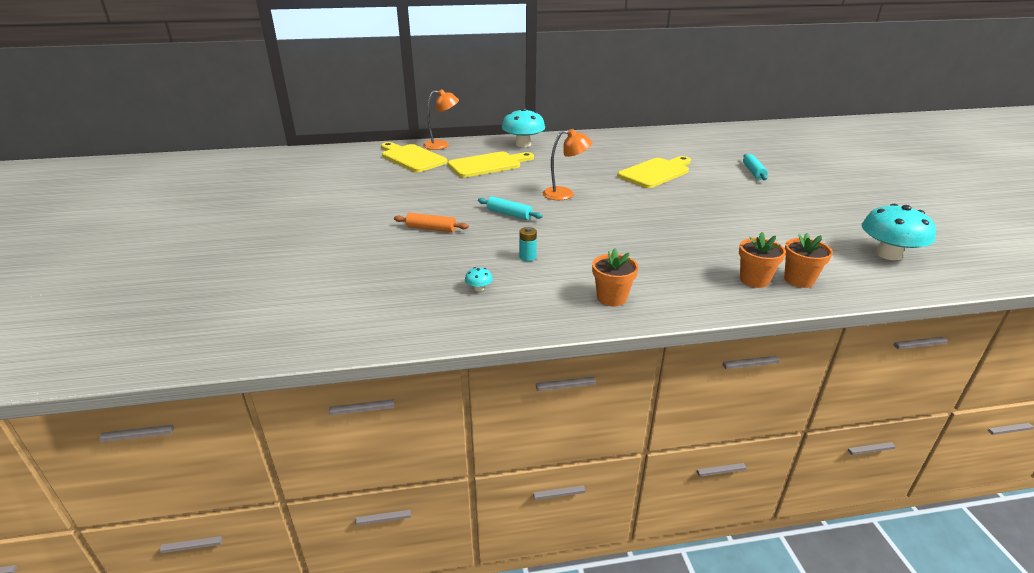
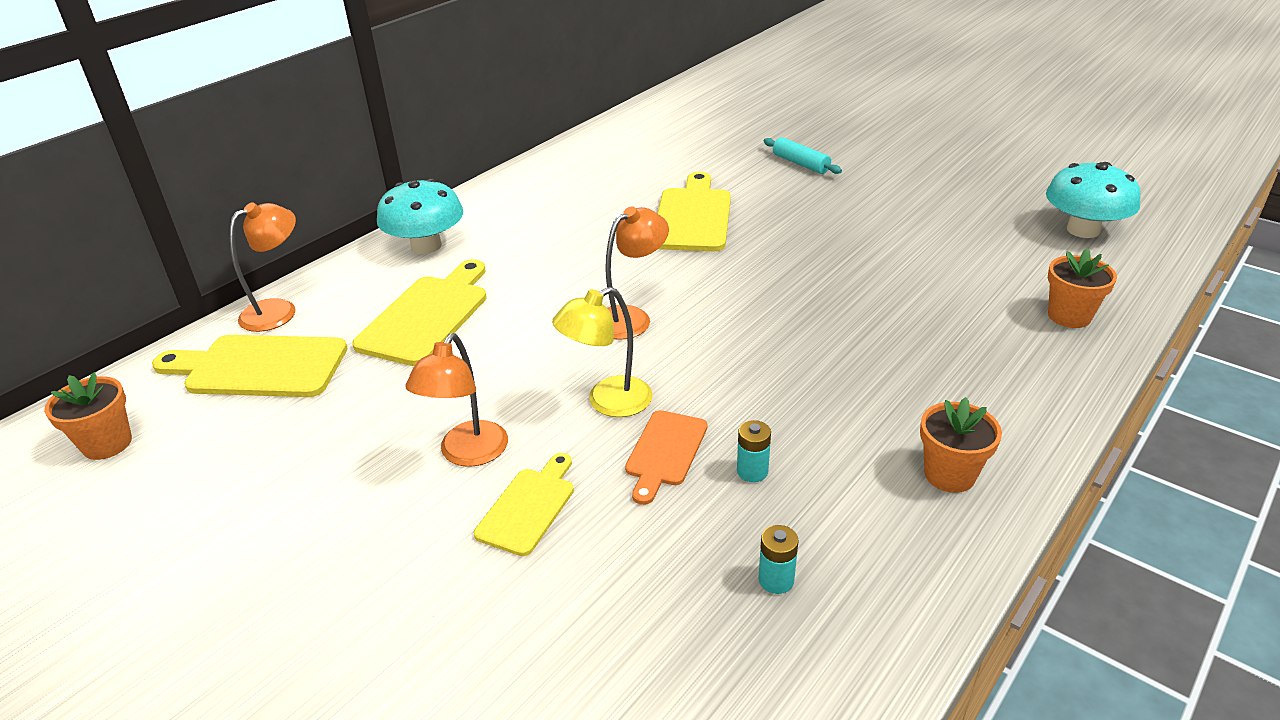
camera: 40 degrees left, 5 degrees up
(431, 229) = (528, 507): orange rolling pin -> yellow cutting board
(436, 206) = (468, 454): none -> orange lamp
(479, 288) = (776, 580): turquoise mushroom -> turquoise battery
(504, 236) = (665, 452): none -> orange cutting board
(509, 214) = (608, 402): turquoise rolling pin -> yellow lamp
(754, 280) = (1035, 343): orange flower pot -> orange flower pot (107, 444)

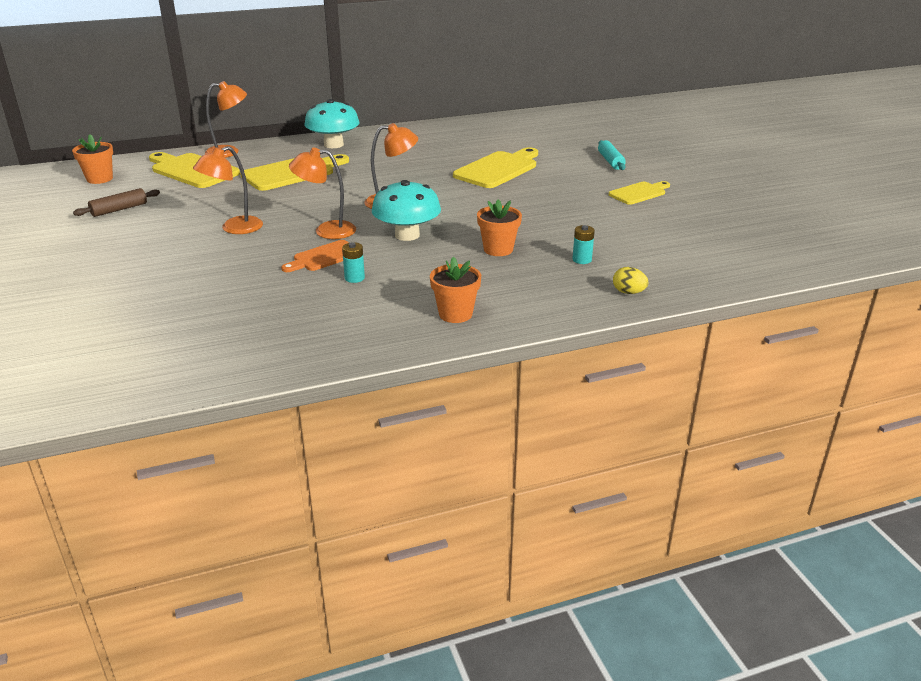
camera: 30 degrees right, 5 degrees down
(223, 495) = (119, 209): none -> brown rolling pin
(528, 507) = (232, 255): yellow cutting board -> yellow cutting board (639, 193)
(608, 402) = (326, 230): yellow lamp -> orange lamp
(776, 580) = (301, 317): turquoise battery -> turquoise battery (582, 260)
(1069, 316) = (658, 277): orange flower pot -> orange flower pot (498, 249)
(1072, 352) = (628, 292): none -> yellow egg
(1083, 230) = (752, 242): turquoise mushroom -> turquoise mushroom (407, 235)

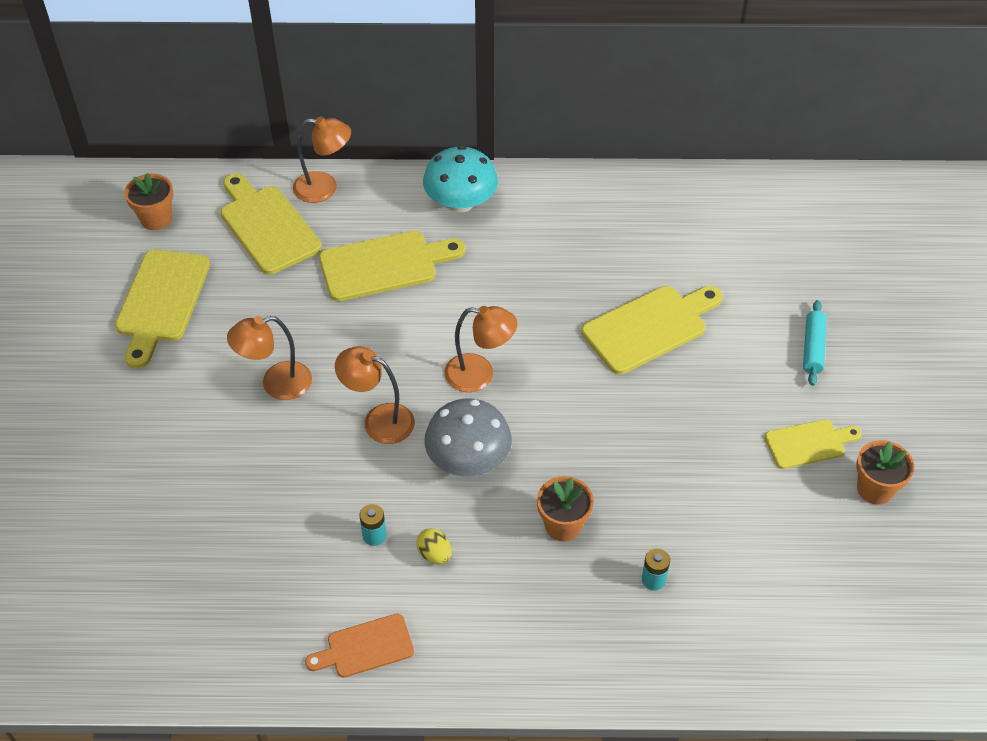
camera: 20 degrees right, 20 degrees up
(119, 209) = (161, 301): brown rolling pin -> yellow cutting board
(324, 257) = (356, 480): orange cutting board -> orange cutting board (365, 647)
(407, 235) = (468, 459): turquoise mushroom -> grey mushroom
(455, 314) = (457, 645): orange flower pot -> orange flower pot (875, 489)
(628, 292) = (674, 667): yellow egg -> yellow egg (435, 554)

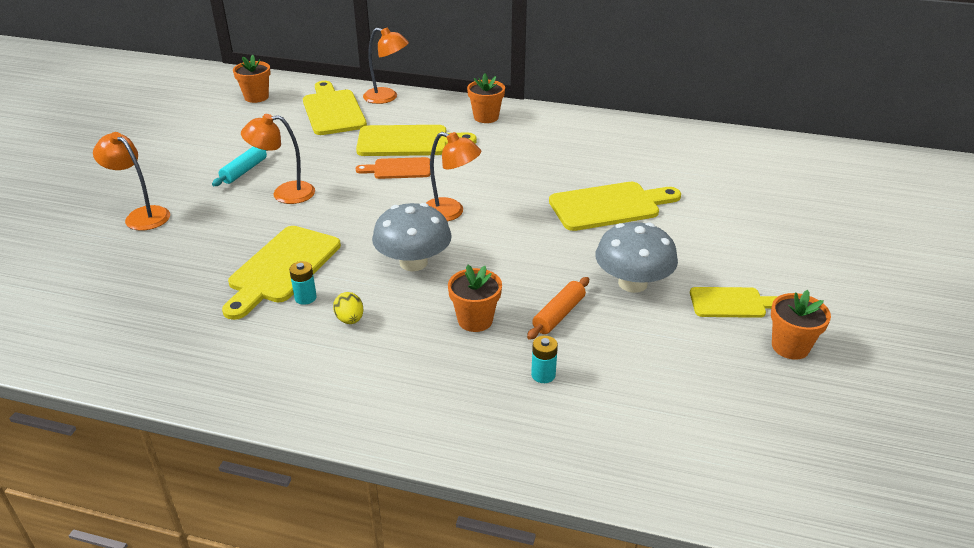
camera: 15 degrees right, 15 degrees down
(161, 301) = (230, 138): yellow cutting board -> yellow cutting board (282, 268)
(365, 647) = (251, 373): orange cutting board -> orange cutting board (398, 169)
(379, 420) = (352, 227): orange lamp -> orange lamp (141, 215)
(461, 202) = (486, 117): turquoise mushroom -> orange flower pot
(644, 498) = (558, 315): none -> orange rolling pin
(705, 438) = (632, 283): none -> grey mushroom
(813, 348) = (755, 240): turquoise rolling pin -> turquoise rolling pin (244, 171)

